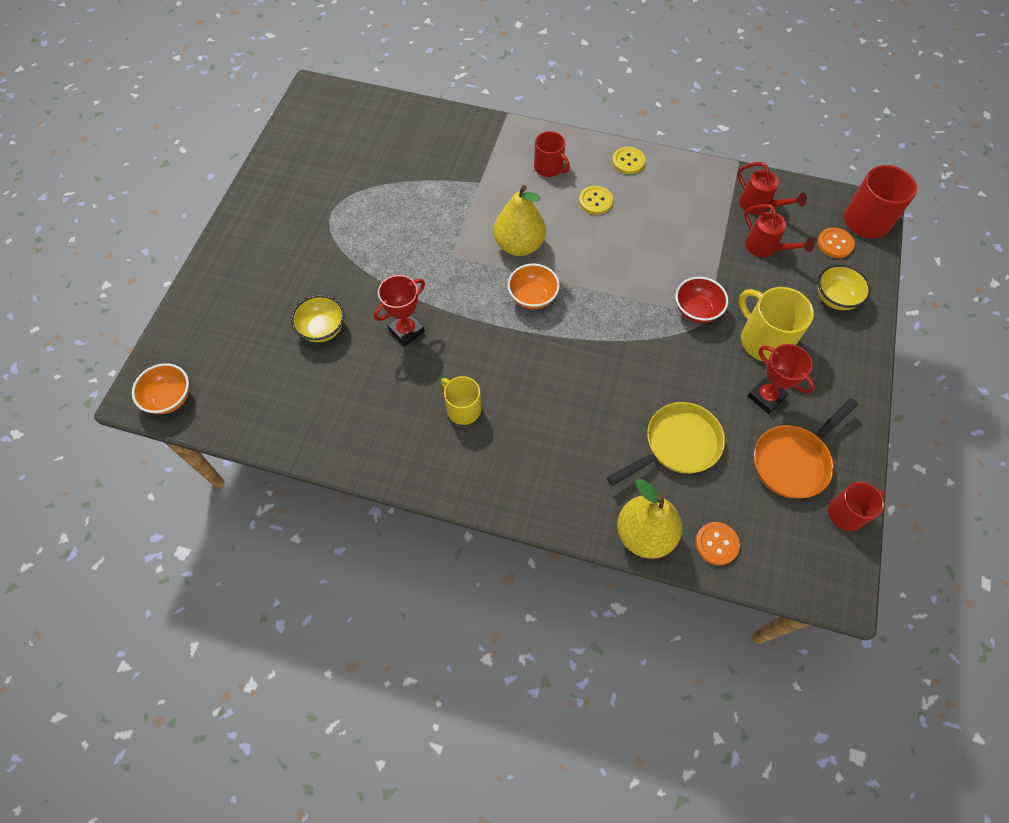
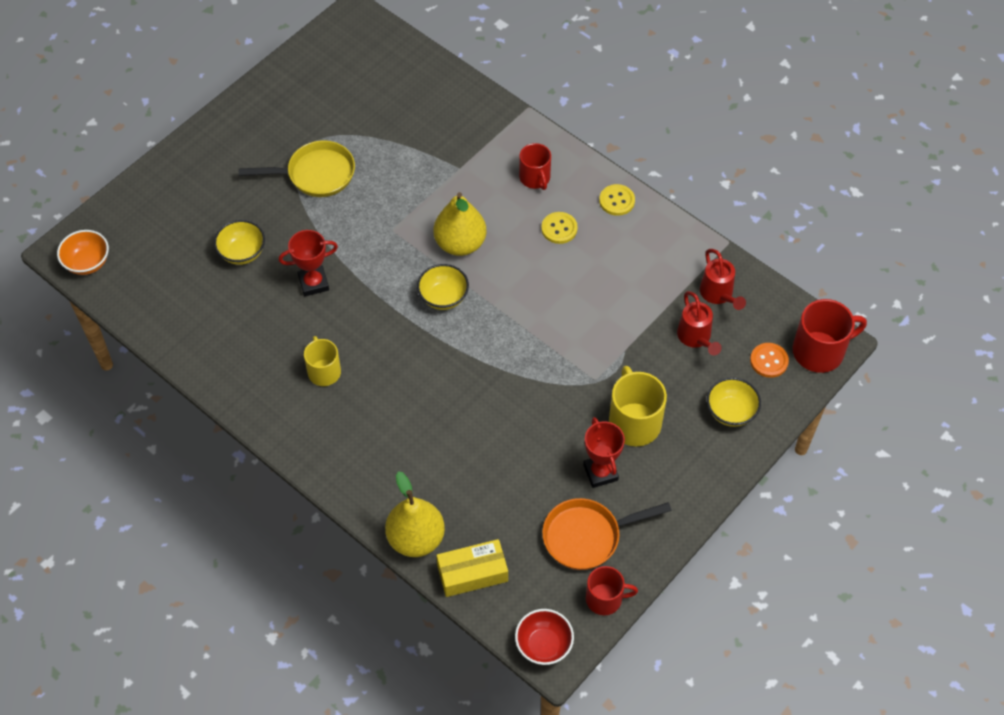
camera: 25 degrees right, 5 degrees down
(532, 297) = (443, 297): orange bowl -> yellow bowl
(677, 445) = (491, 479): yellow pan -> yellow pan (316, 174)
(696, 310) = (588, 370): red bowl -> red bowl (543, 645)
(716, 544) = (472, 573): orange button -> yellow box

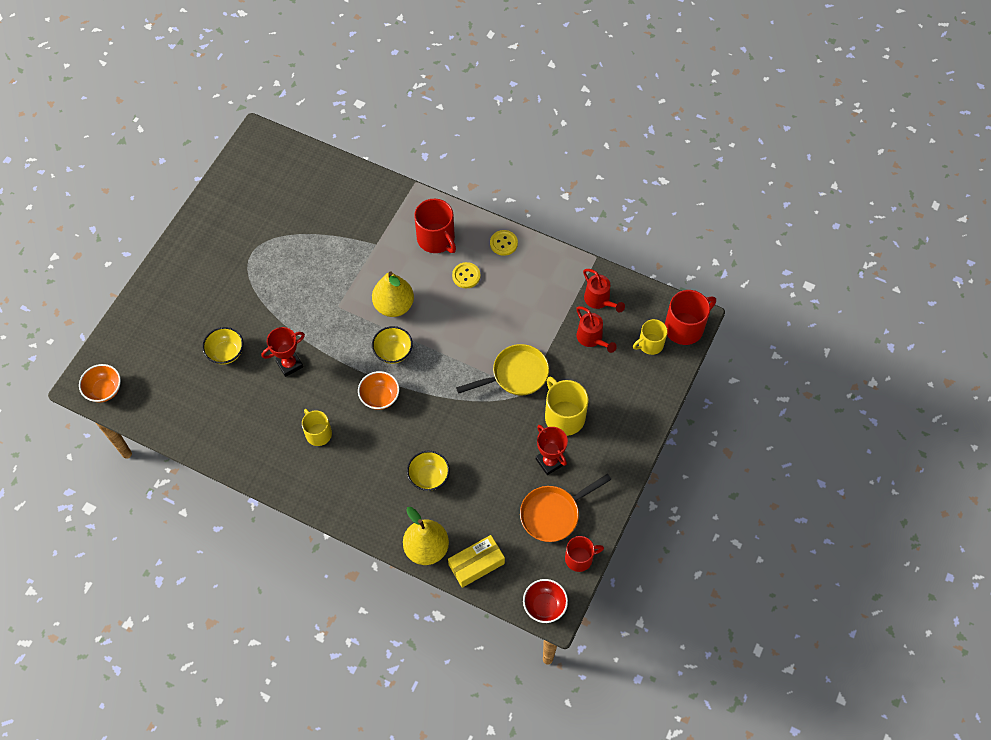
camera: 15 degrees left, 5 degrees up
(316, 174) = (265, 275): yellow pan -> yellow pan (515, 375)
(411, 346) = (380, 397): none -> orange bowl
(535, 178) = (436, 239): red mug -> red mug, size x1.55
(731, 412) = (633, 391): yellow bowl -> yellow bowl (429, 477)
(769, 361) = (650, 344): orange button -> yellow mug

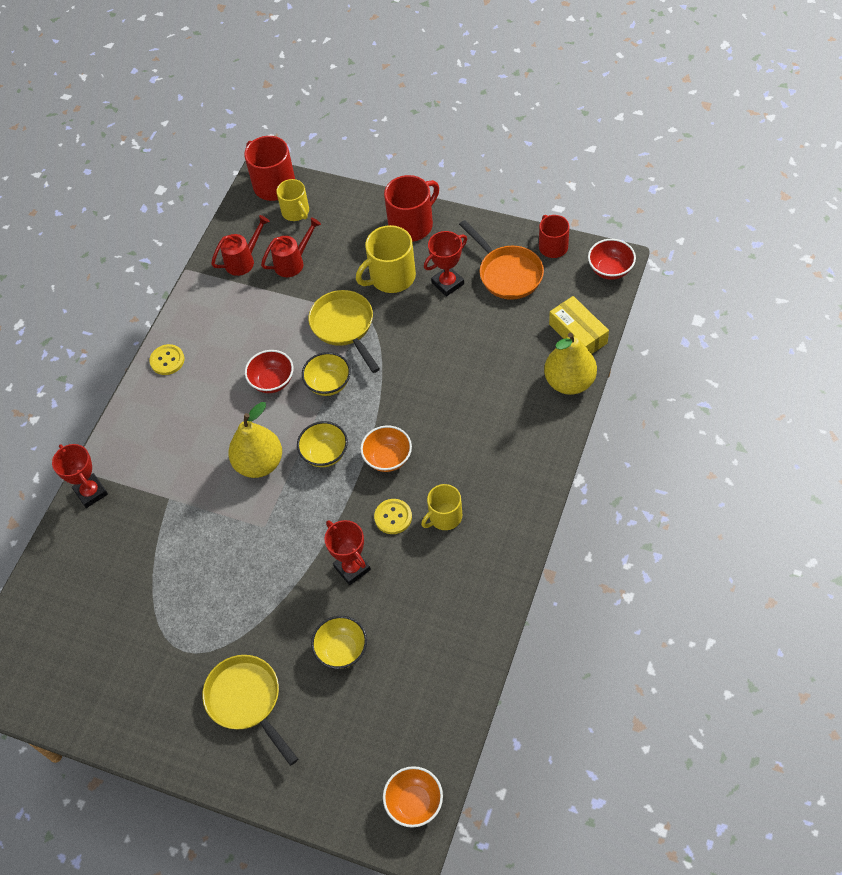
camera: 90 degrees left, 5 degrees down
(204, 291) = (247, 701): none -> yellow pan
(392, 194) = (91, 492): none -> red trophy
(429, 477) = (483, 392): yellow bowl -> yellow bowl (328, 384)
(436, 239) = (161, 432): red mug -> red mug (412, 225)
(466, 276) = (214, 393): yellow button -> yellow button (393, 517)
(469, 318) = (272, 381): none -> red bowl

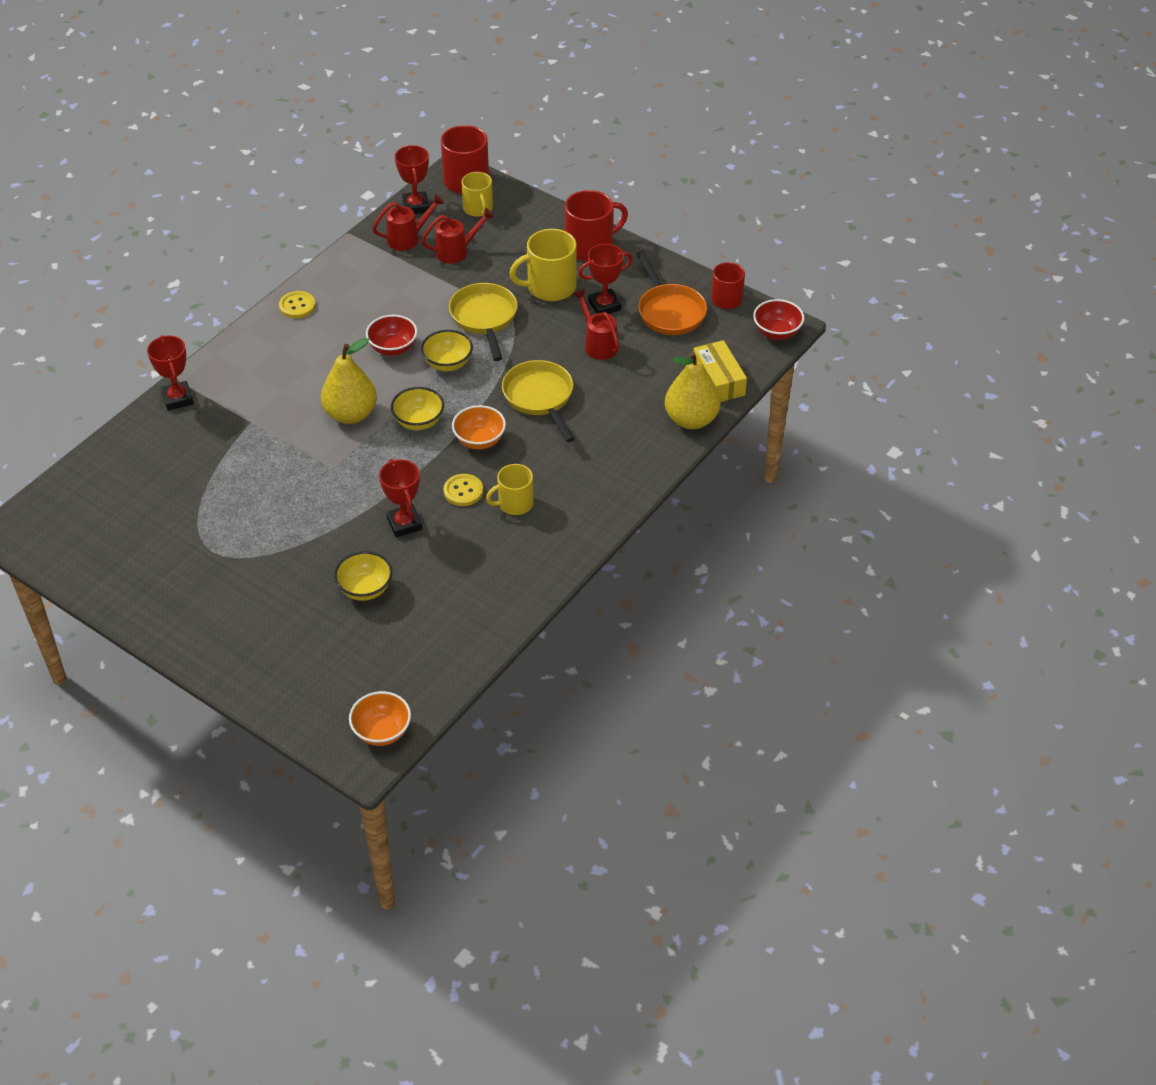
camera: 10 degrees right, 10 degrees down
(238, 224) = (416, 206): none -> red trophy
(247, 701) = (256, 607): yellow pan -> yellow pan (540, 398)
(457, 326) = (598, 344): none -> red watering can

